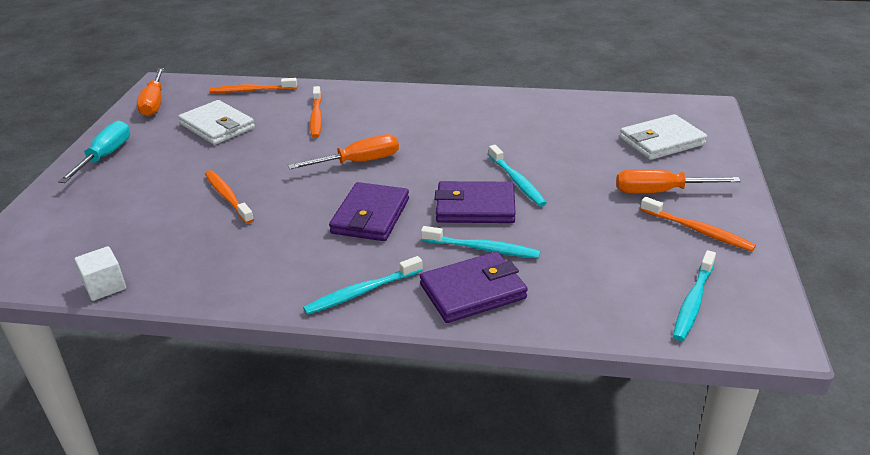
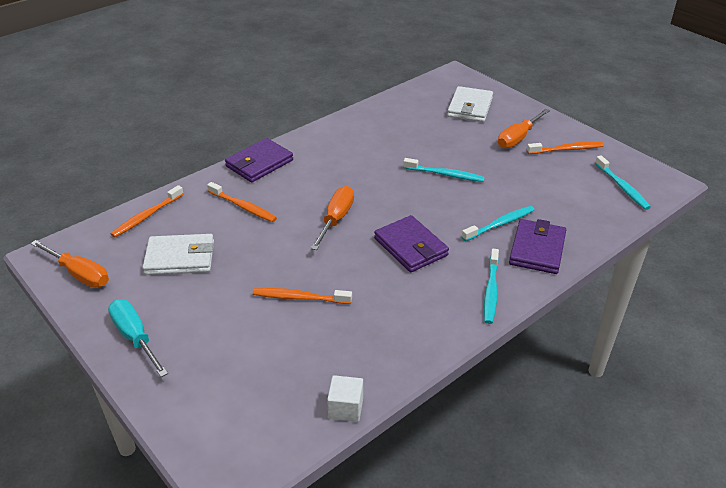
camera: 50 degrees left, 5 degrees up
(475, 207) = (453, 203): purple wallet -> purple wallet (259, 163)

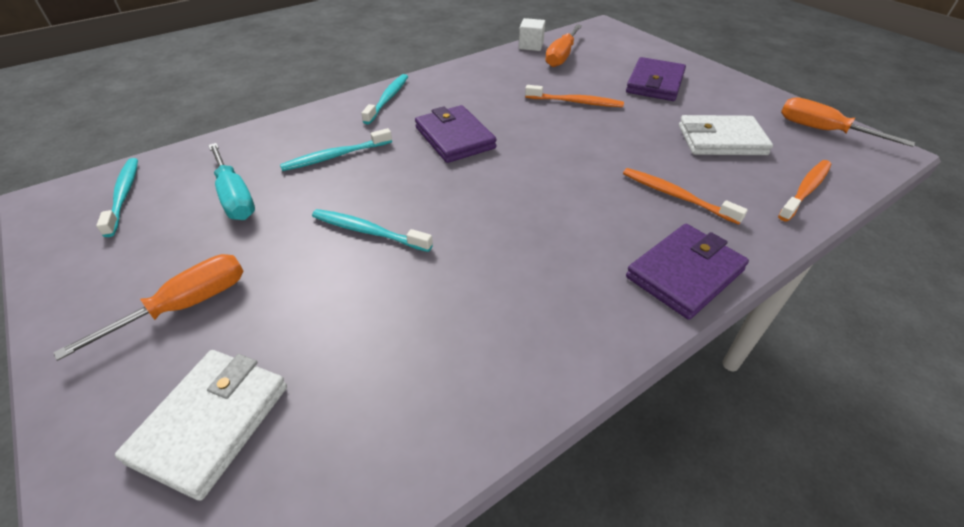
camera: 175 degrees left, 5 degrees up
(135, 338) = (716, 84): turquoise screwdriver -> turquoise screwdriver (235, 197)
(336, 219) = (543, 172): orange screwdriver -> orange screwdriver (561, 56)
(537, 249) = (313, 129): purple wallet -> purple wallet (655, 83)
(566, 149) = (125, 271): orange toothbrush -> none

